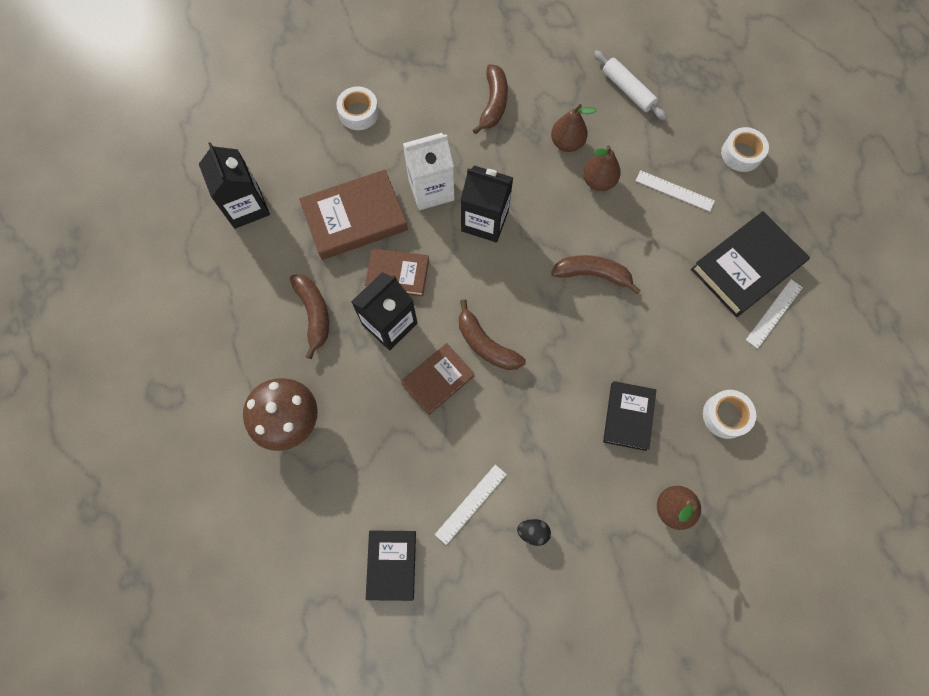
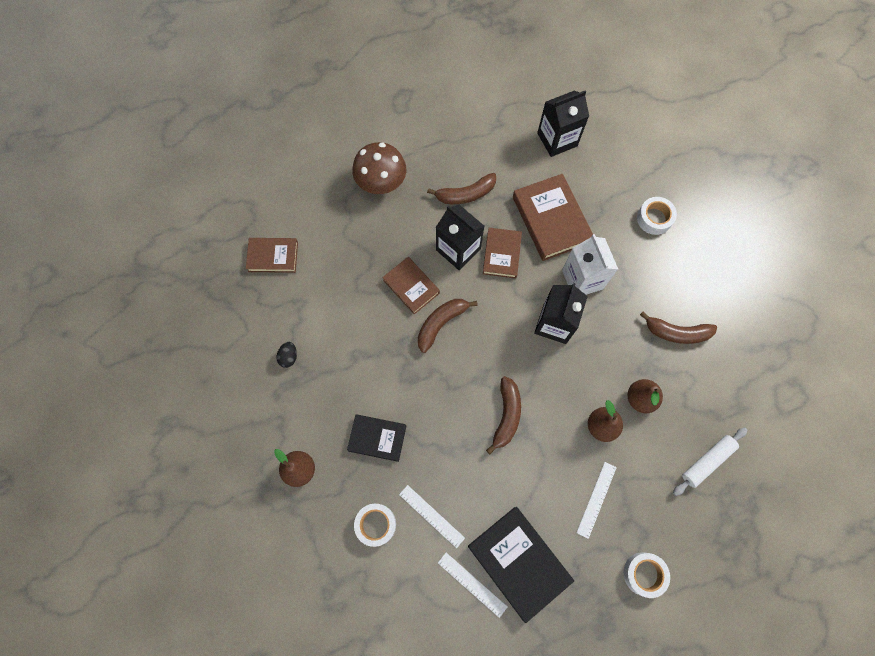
camera: 90 degrees right, 0 degrees up
(391, 564) = (273, 256): black book -> brown book
(471, 504) = (313, 311): white ruler -> white ruler (431, 516)

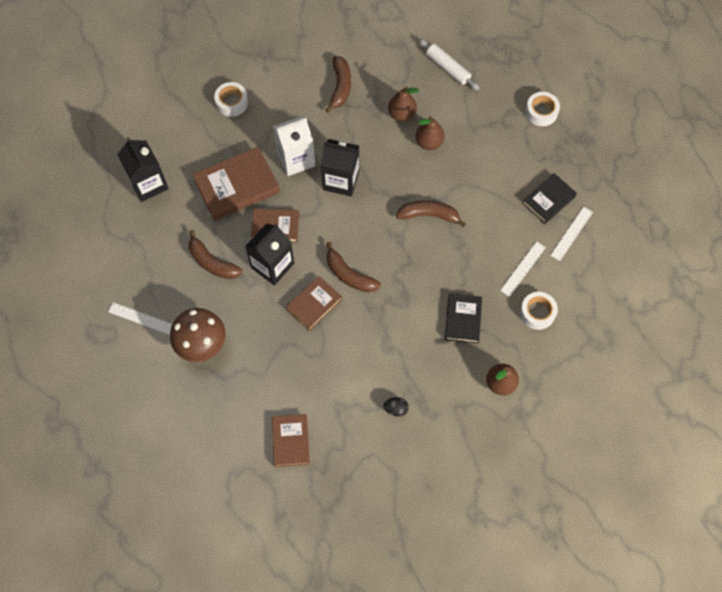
camera: 95 degrees left, 5 degrees down
(466, 194) = (212, 262): brown banana -> brown banana turned 150 degrees clockwise
(518, 562) = (548, 200): black book -> black book, size x0.62
(596, 499) = (489, 145): white ruler -> white ruler (141, 318)

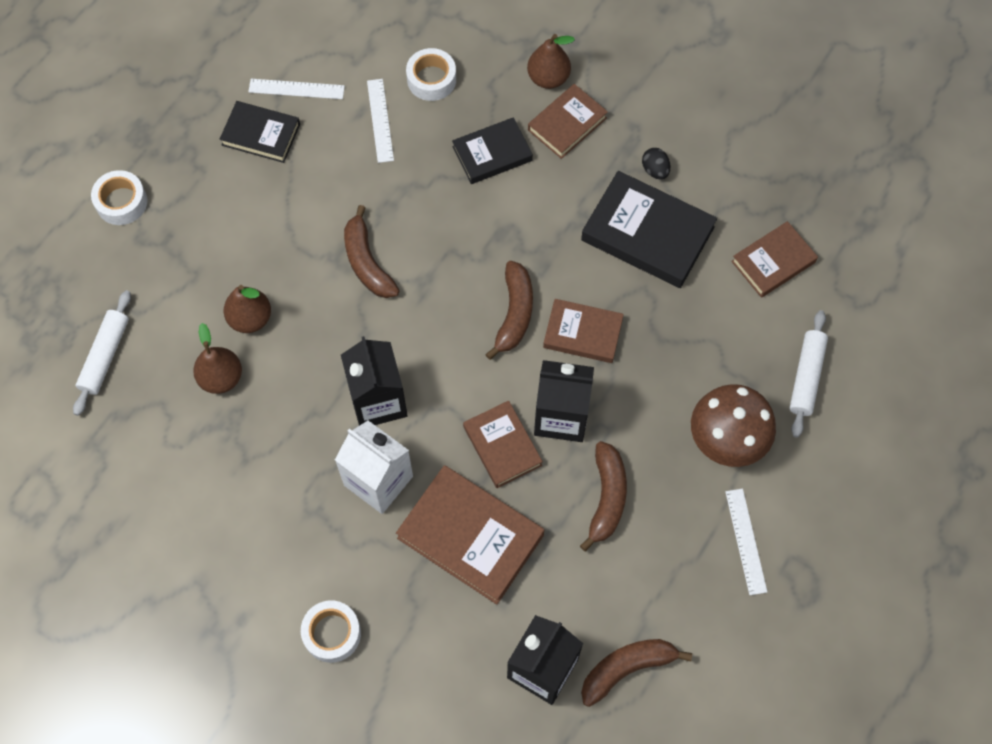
camera: 120 degrees left, 0 degrees up
(208, 412) = (806, 377): none -> white rolling pin
(340, 87) = (217, 488): brown banana -> brown banana (626, 668)
(355, 378) = (647, 234): none -> black book
(459, 375) = (567, 124): none -> brown book
(523, 268) = (380, 120): white ruler -> white ruler turned 75 degrees clockwise

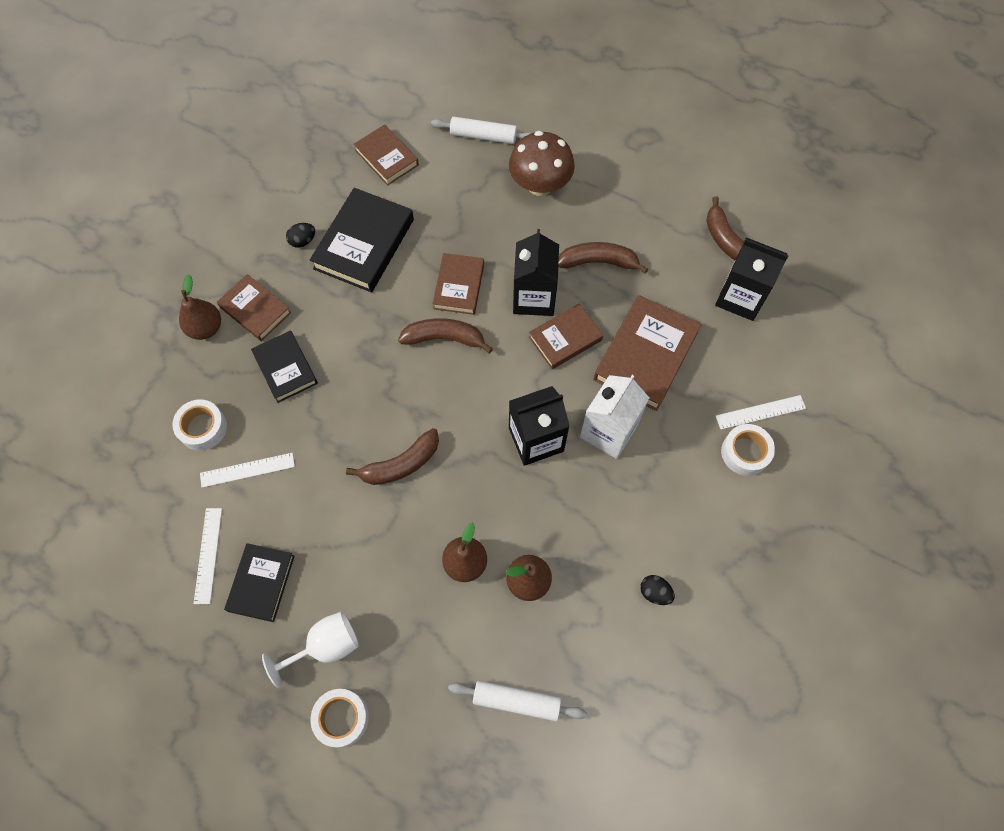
camera: 95 degrees left, 0 degrees up
(187, 504) = (655, 592): none -> black egg
(190, 189) = (325, 646): none -> white goblet
(746, 541) = (618, 171): white ruler -> white ruler (760, 412)

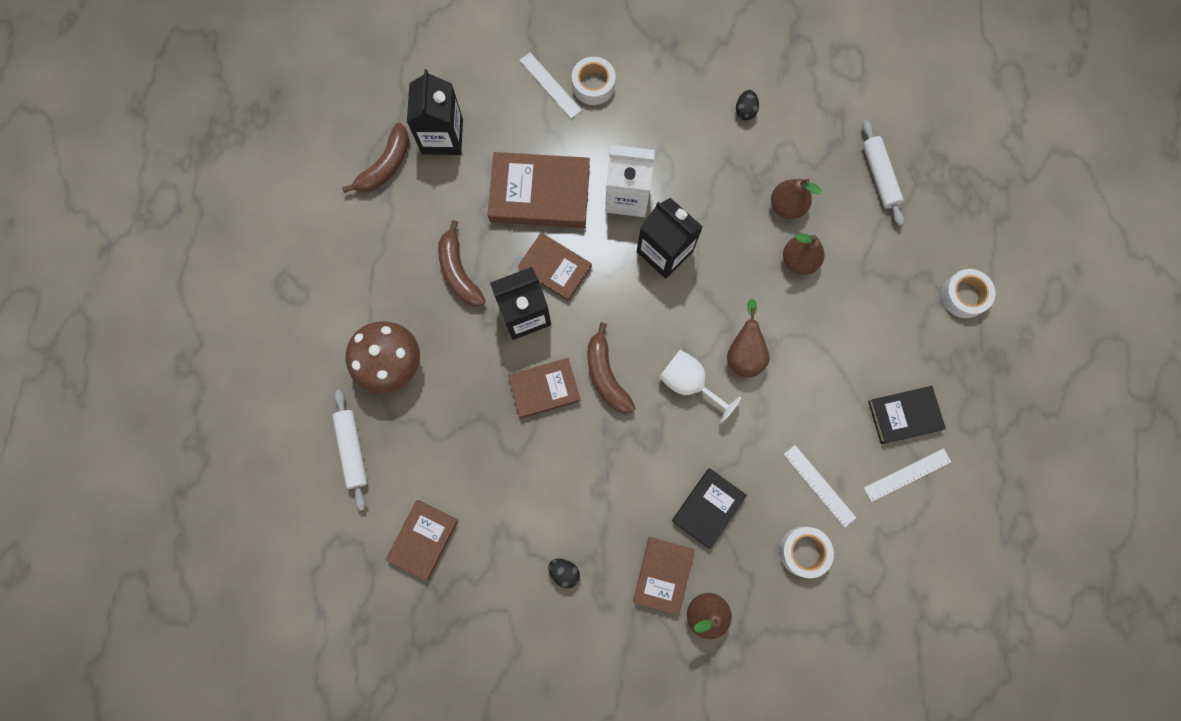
camera: 115 degrees left, 10 degrees up
(325, 646) = (921, 336): white goblet -> white goblet (689, 383)
(364, 244) = (539, 506): black book -> none
(401, 464) = (744, 353): brown banana -> brown pear

